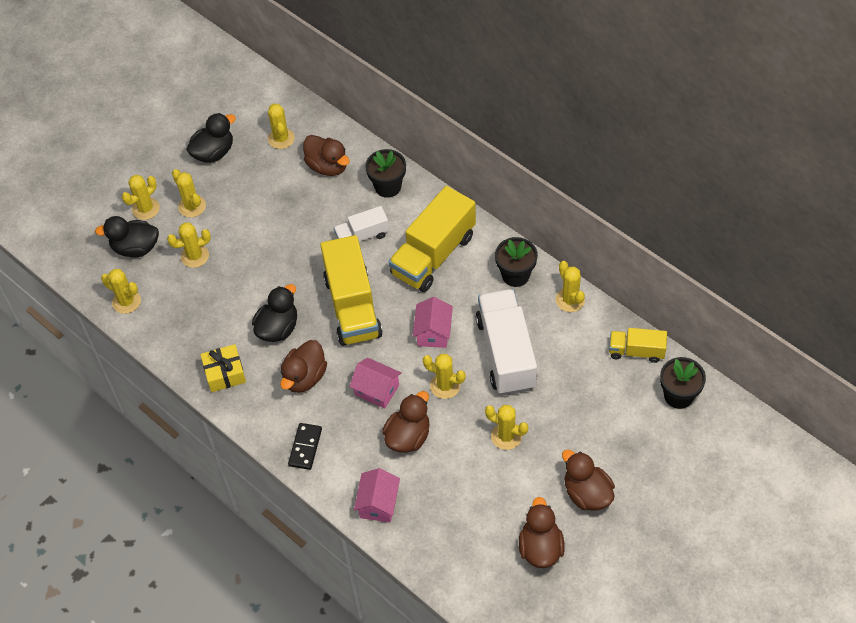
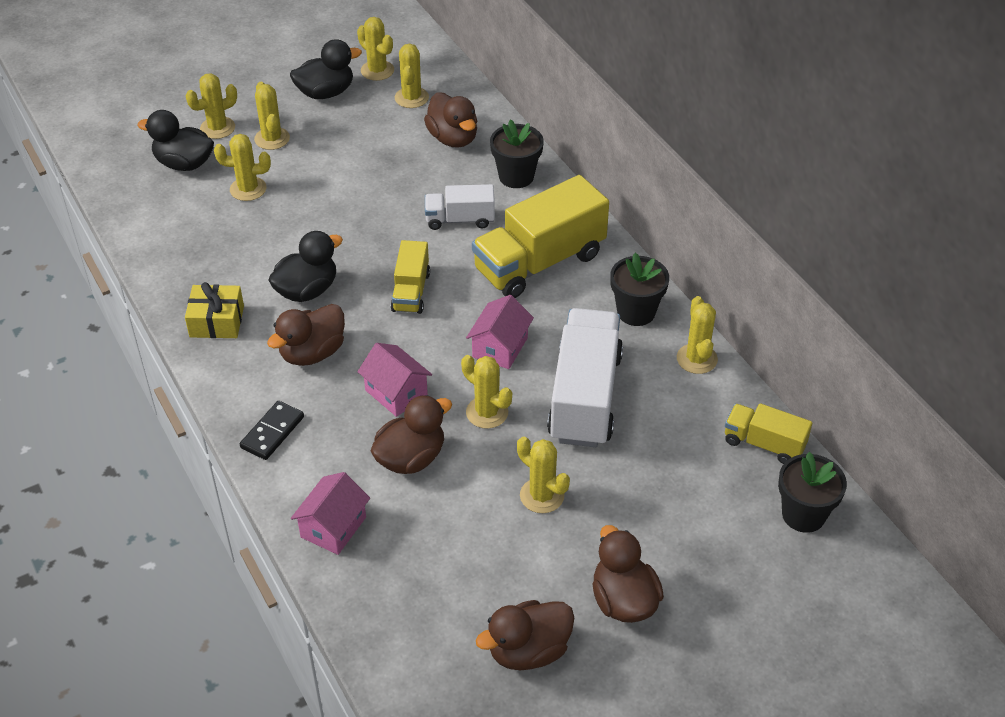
camera: 15 degrees right, 10 degrees down
(126, 301) = (143, 215): yellow cactus -> yellow cactus (377, 70)
(352, 306) = (411, 291): yellow truck -> yellow truck, size x0.53
(540, 547) = (528, 651): brown duck -> brown duck turned 135 degrees counterclockwise

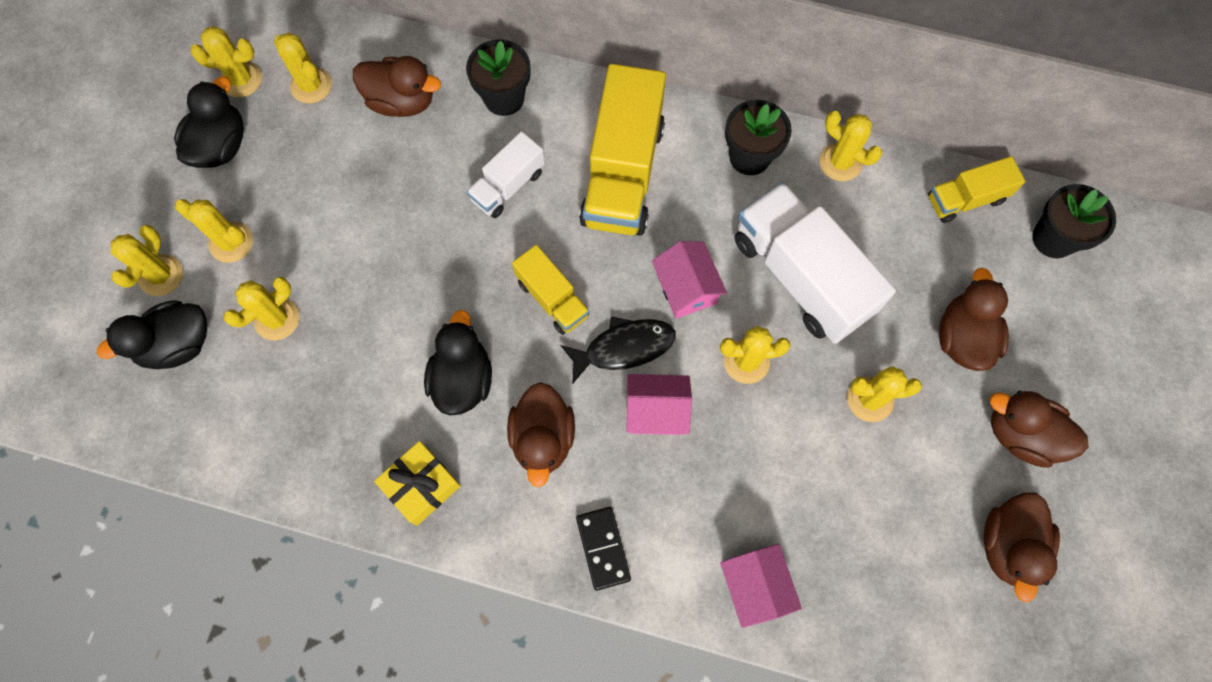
camera: 45 degrees left, 25 degrees up
(411, 458) = (738, 462): brown duck -> brown duck (963, 337)
(420, 347) = (624, 348): none -> black fish

